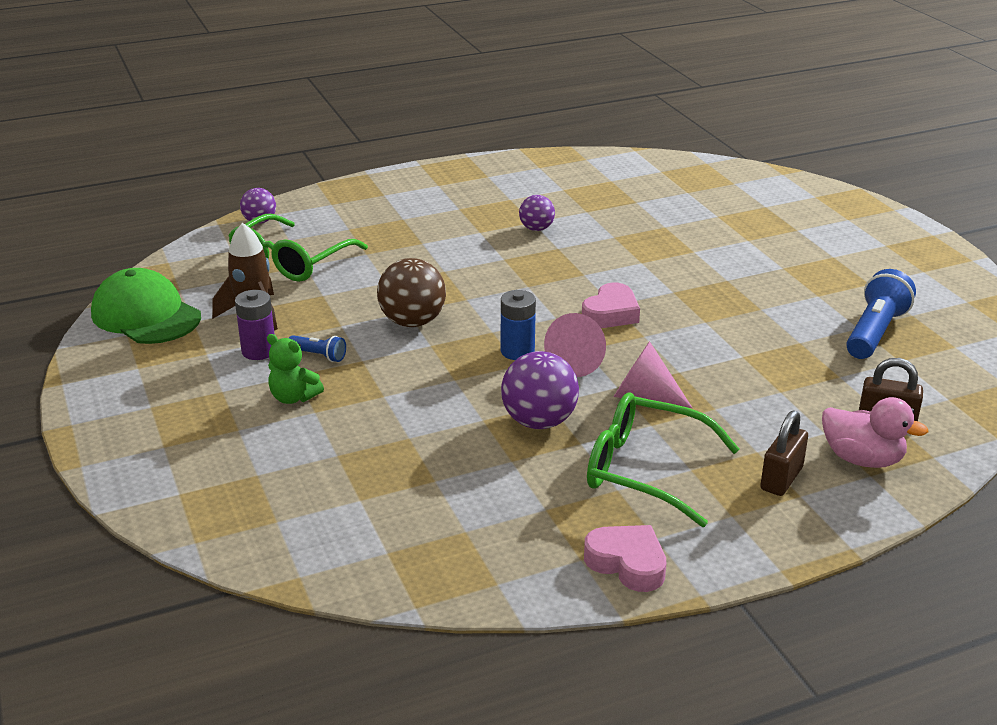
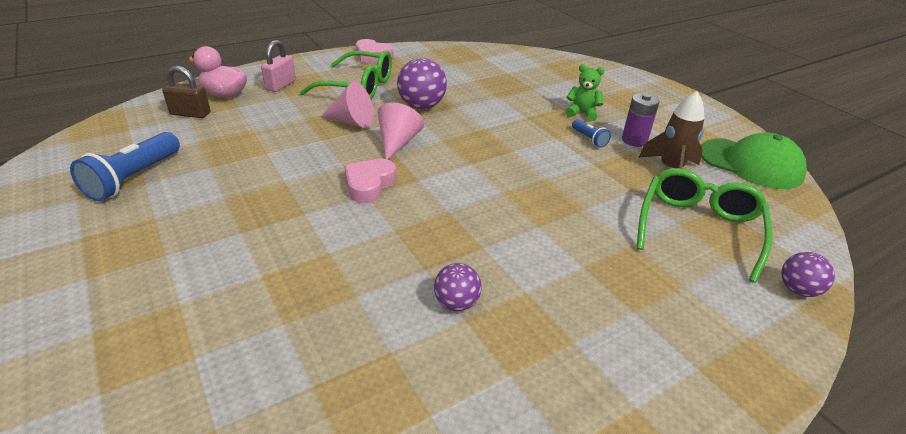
camera: 170 degrees right, 5 degrees up
(319, 355) = (589, 139): blue flashlight -> blue flashlight turned 135 degrees counterclockwise
(412, 322) = (538, 168): brown ball -> none
(517, 351) = (445, 148): blue battery -> none
(781, 479) = (281, 85): brown padlock -> pink padlock

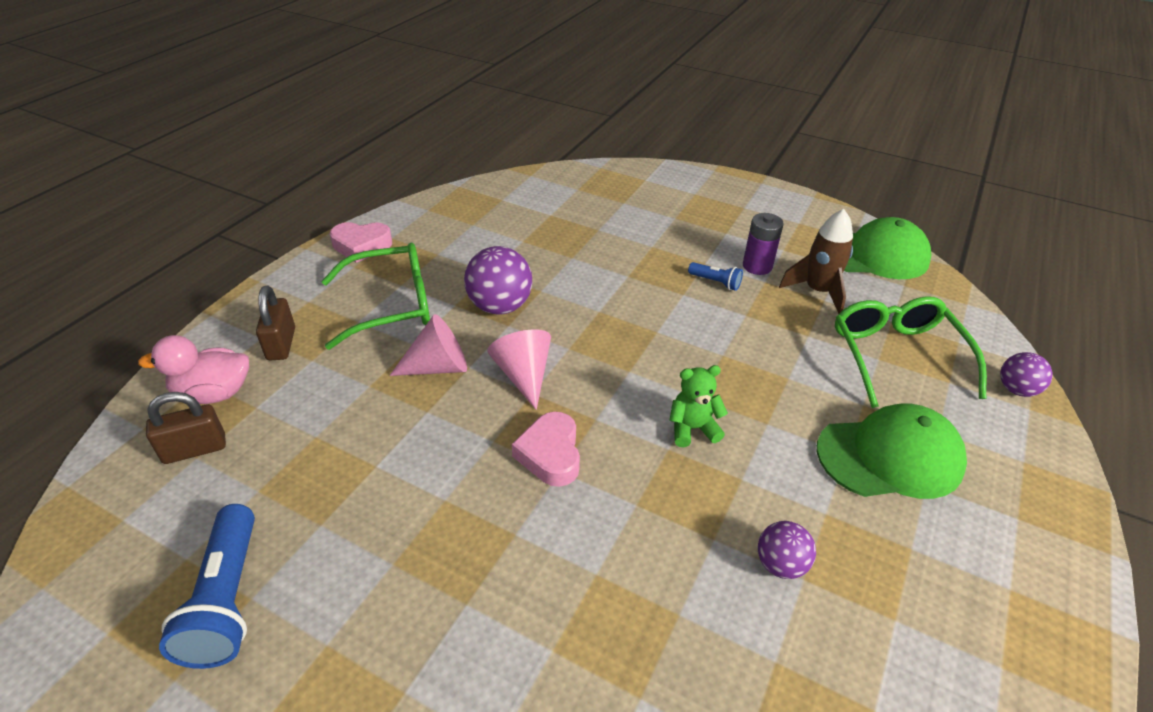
camera: 30 degrees left, 5 degrees up
(281, 85) = (281, 344): pink padlock -> brown padlock
(582, 113) = (679, 248): green teddy bear -> green teddy bear (692, 429)
(619, 282) = (890, 456): none -> green cap

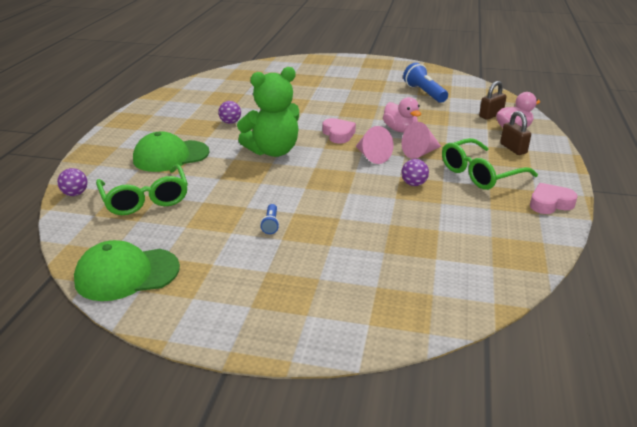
camera: 165 degrees right, 10 degrees down
(420, 441) = (400, 130): none -> pink duck
(500, 306) = (413, 184): purple ball -> purple ball, size x0.60
(692, 429) = (273, 151): green teddy bear -> green teddy bear, size x2.12
(715, 282) = (271, 224): blue flashlight -> blue flashlight turned 105 degrees counterclockwise
(757, 266) = (237, 243): purple battery -> none
(818, 292) = (189, 231): brown rocket -> none

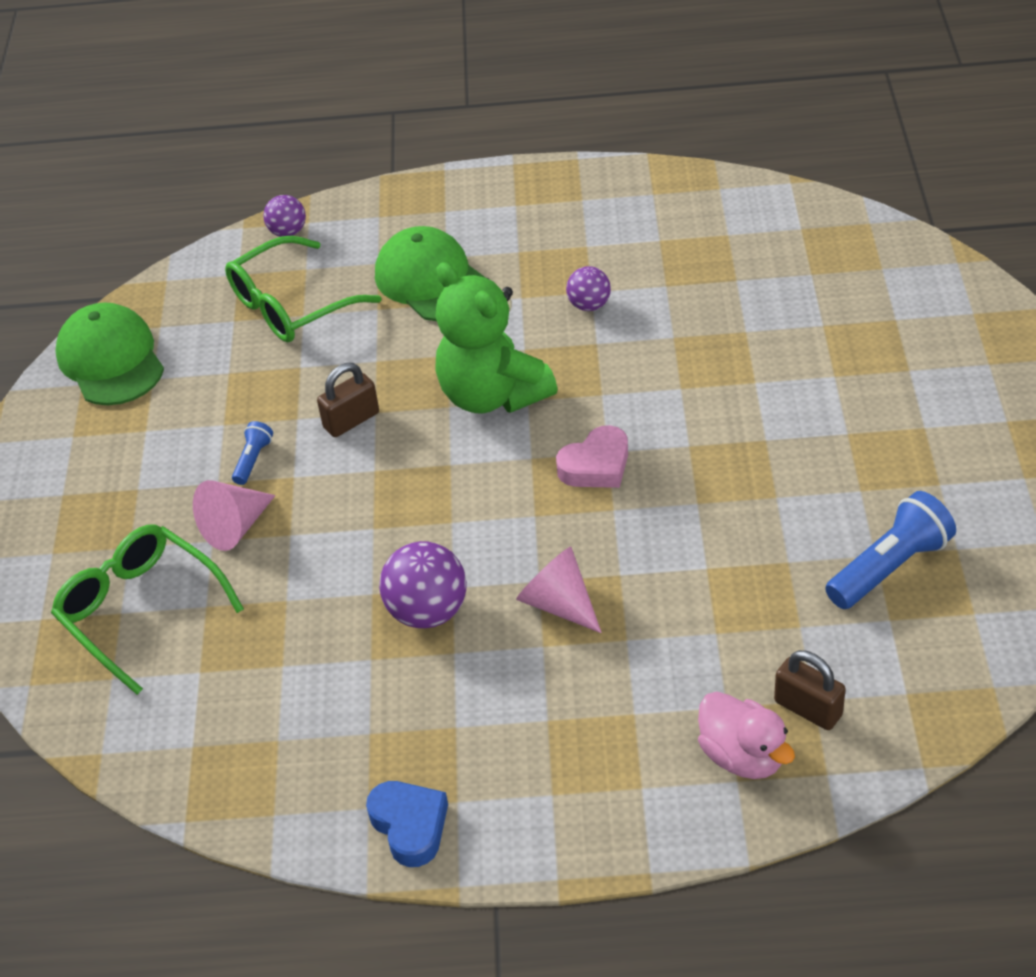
camera: 80 degrees right, 15 degrees up
(271, 224) = (253, 460): blue flashlight -> blue flashlight turned 120 degrees clockwise
(372, 156) = (517, 533): pink cone -> pink cone (235, 527)
(400, 130) = (656, 556): pink duck -> none
(413, 184) = (427, 611): purple ball -> purple ball, size x1.67
(480, 174) = (498, 708): green glasses -> green glasses (140, 610)
(513, 148) = (635, 759): brown padlock -> brown padlock (351, 420)
(550, 203) = (410, 826): pink heart -> blue heart

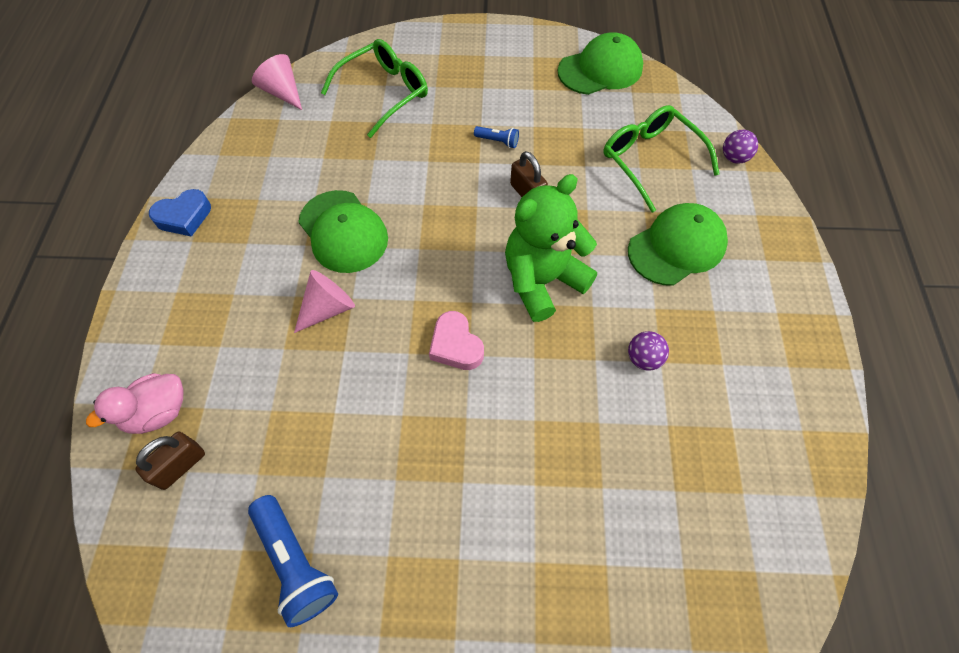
camera: 90 degrees right, 15 degrees up
(235, 527) = (440, 133): pink cone -> pink cone (282, 92)
(427, 611) = (343, 231): purple ball -> green cap

